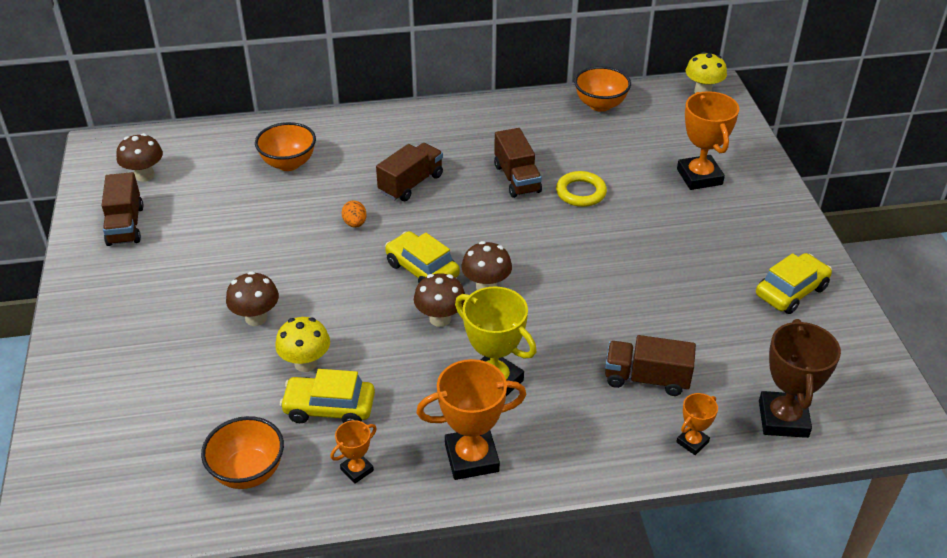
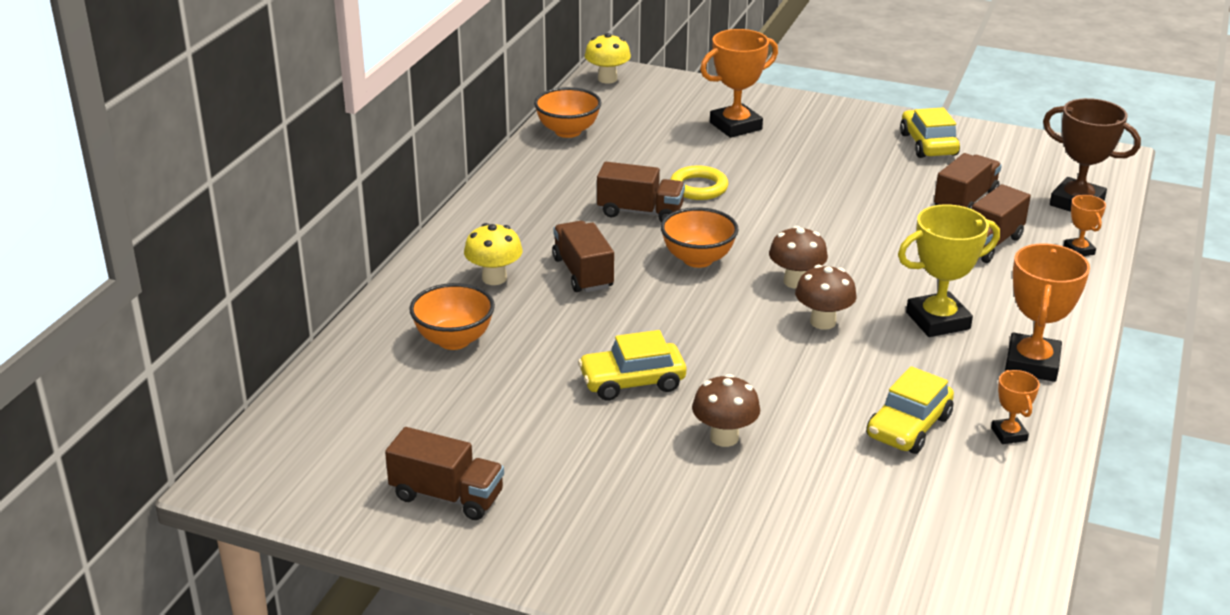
camera: 60 degrees left, 10 degrees down
(144, 175) = (352, 455): brown mushroom -> none
(248, 472) = (970, 505): orange bowl -> orange bowl (698, 259)
(306, 363) = (827, 423): yellow mushroom -> yellow mushroom (494, 278)
(355, 223) = (617, 327): orange egg -> none
(422, 270) = (736, 309): yellow car -> yellow car (632, 382)
(699, 177) = (735, 126): orange trophy -> orange trophy turned 45 degrees counterclockwise
(709, 343) = (965, 201): none -> brown truck

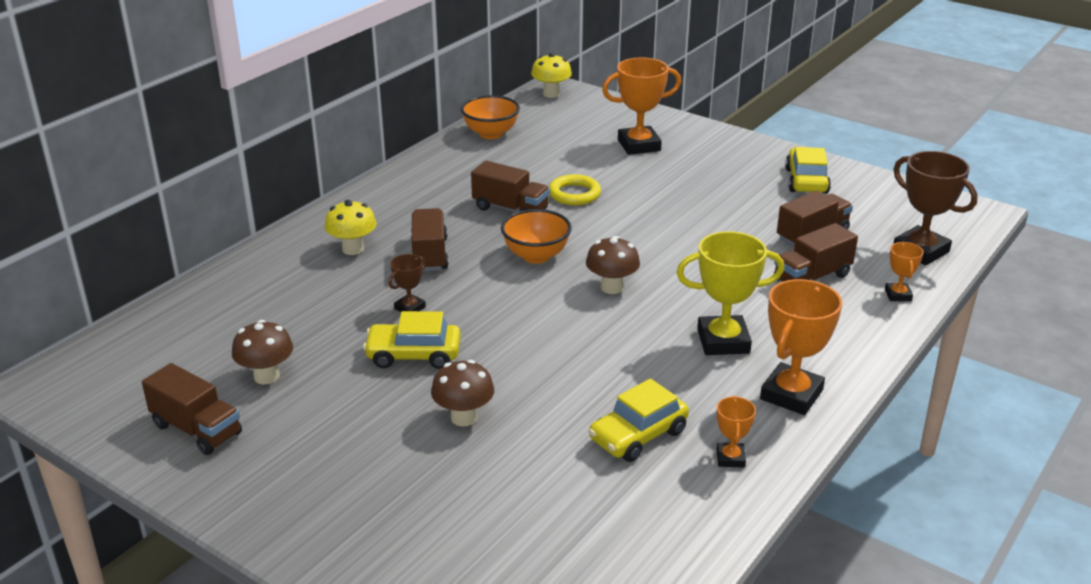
camera: 15 degrees right, 0 degrees up
(454, 340) = (287, 296): orange bowl -> none
(597, 333) = (410, 308): none -> brown trophy
(823, 322) = (615, 327): brown mushroom -> brown mushroom (266, 376)

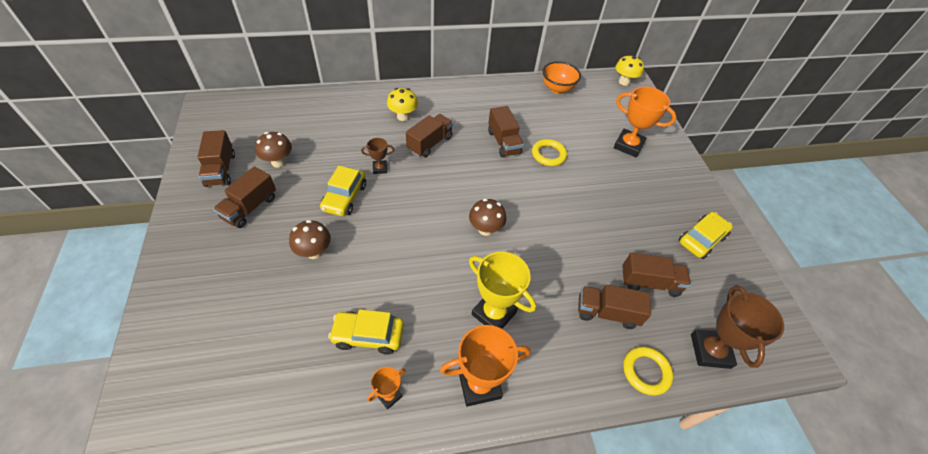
camera: 40 degrees right, 20 degrees up
(310, 435) = (250, 207): none -> brown truck
(413, 355) = (344, 197): yellow car -> yellow car turned 120 degrees counterclockwise
(536, 256) = (476, 180): orange bowl -> none
(898, 295) = (646, 372): orange trophy -> yellow ring

